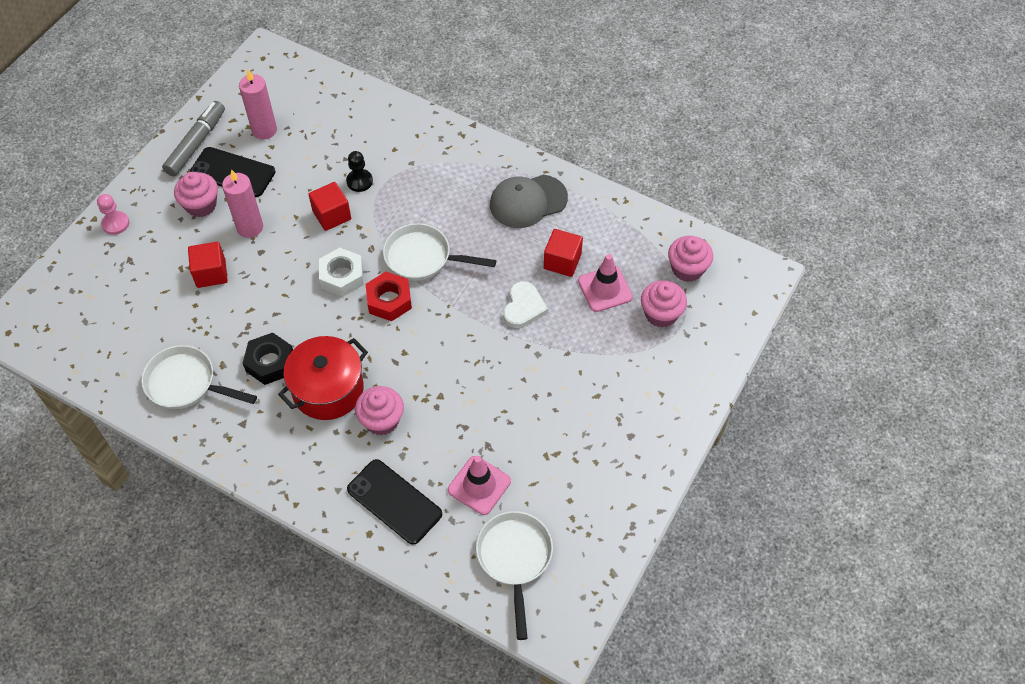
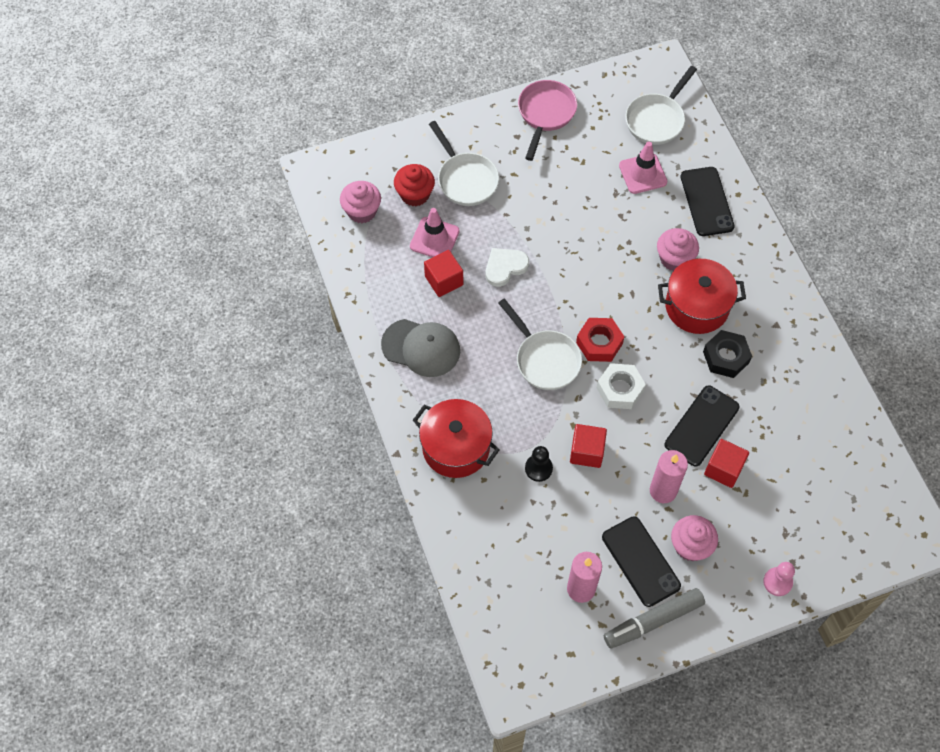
camera: 140 degrees left, 5 degrees up
(186, 383) = (800, 385): white pan -> white pan (465, 179)
(252, 293) = (702, 426): none -> black phone
(434, 155) = (456, 447): none -> red pot
(627, 479) = (545, 114): none -> pink pan
(661, 314) = (415, 194): pink cupcake -> red cupcake

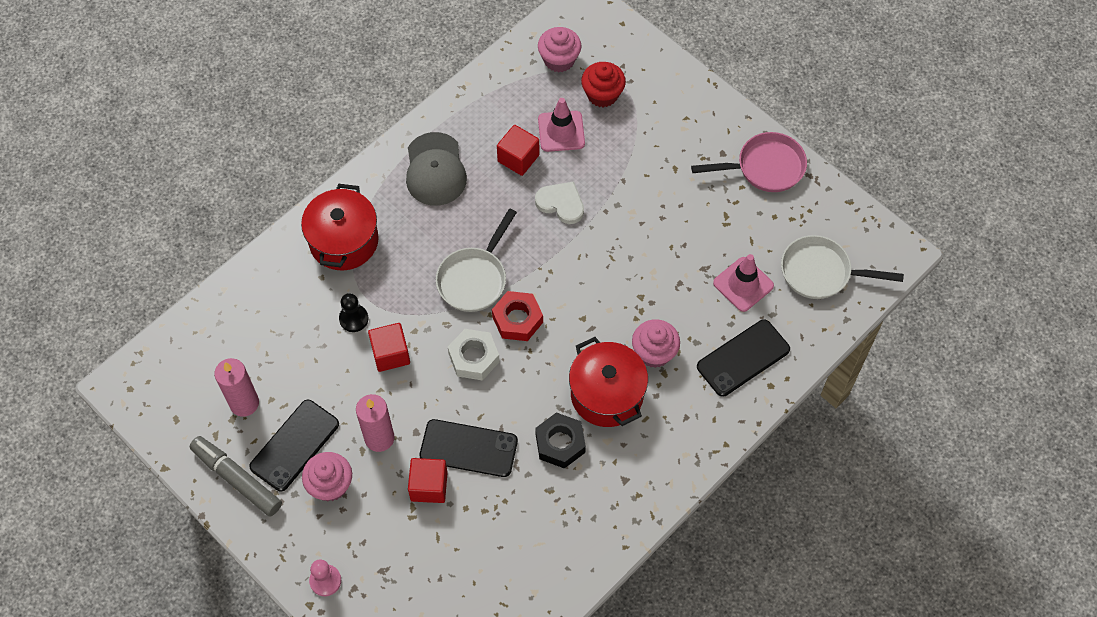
camera: 65 degrees right, 0 degrees up
(465, 179) = (644, 129): white pan -> none

